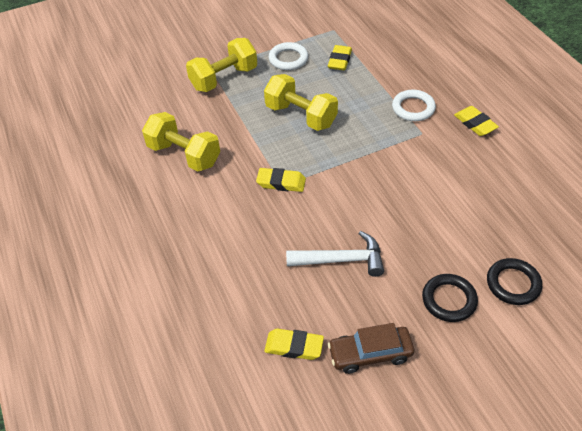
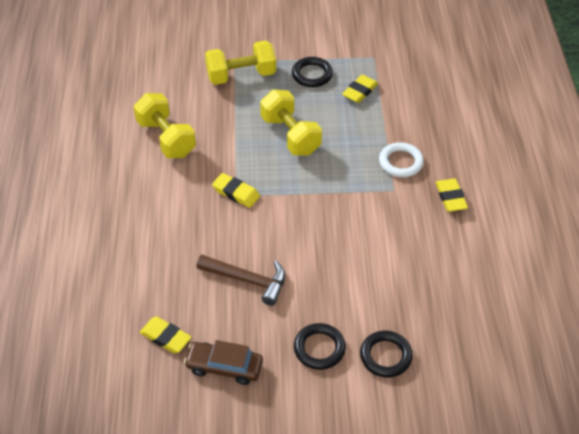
camera: 20 degrees right, 0 degrees up
(288, 59) = (312, 74): white ring -> black ring
(341, 260) = (247, 280): white hammer -> brown hammer

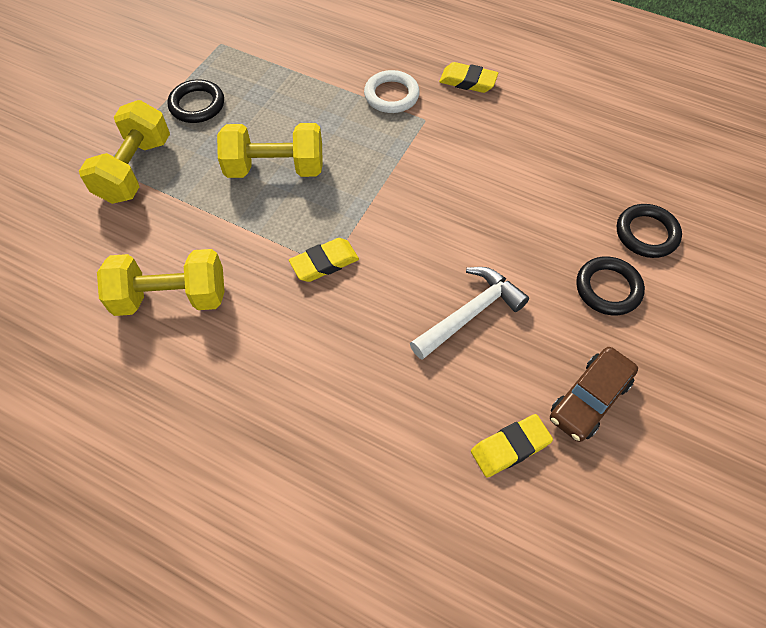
camera: 60 degrees left, 10 degrees up
(247, 280) = (470, 313): brown hammer -> white hammer
(360, 91) = (261, 78): yellow eraser -> none

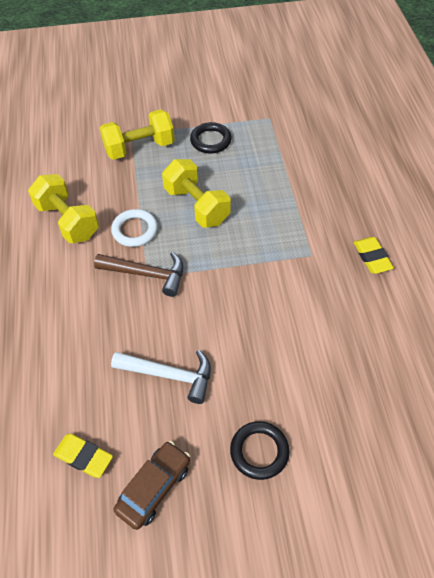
camera: 55 degrees right, 5 degrees down
(324, 263) = (146, 274): yellow eraser -> brown hammer
(391, 95) = (314, 224): white ring -> white ring (135, 230)
(589, 399) = (154, 488): brown car -> brown car turned 120 degrees clockwise
(646, 234) = (334, 453): black ring -> none

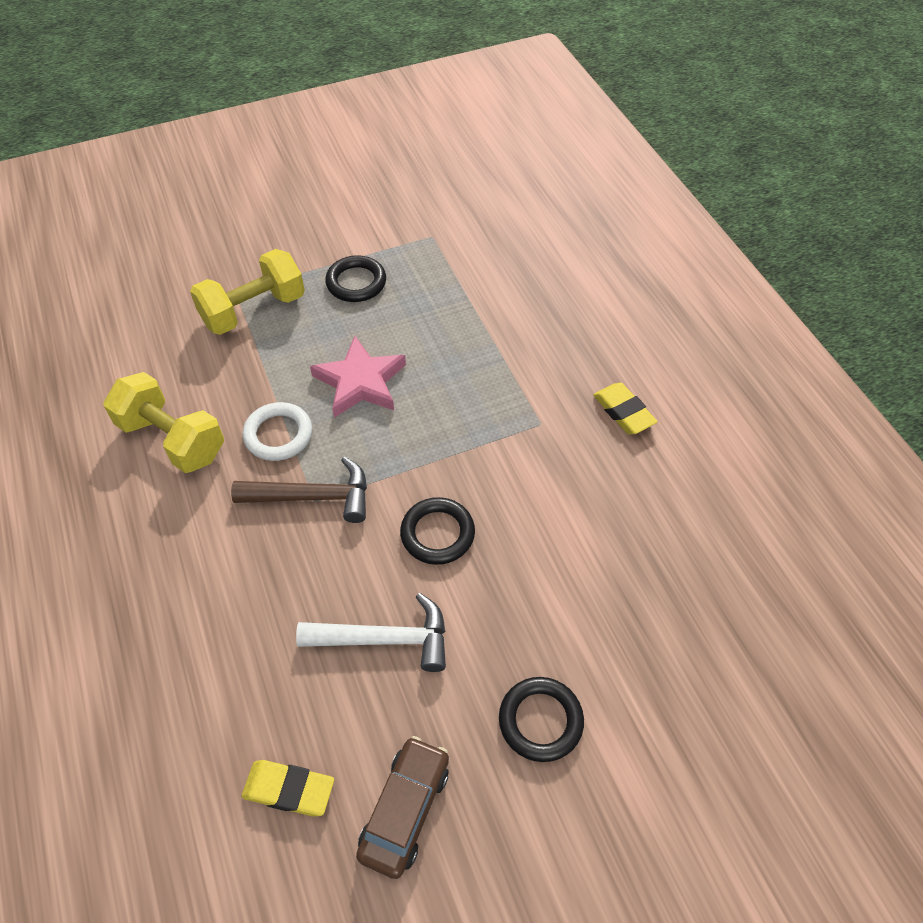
camera: 15 degrees left, 0 degrees up
(196, 206) = (360, 382): yellow dumbbell -> pink star
(222, 314) = (437, 534): none -> black ring

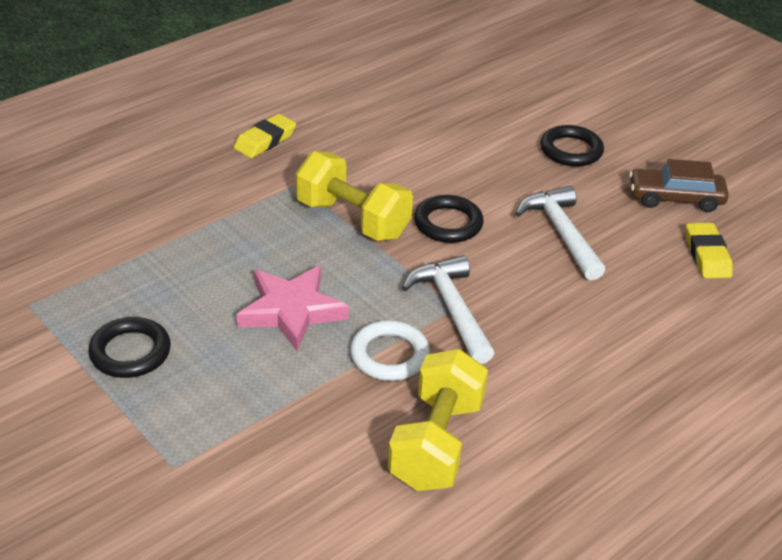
camera: 110 degrees left, 15 degrees down
(253, 310) = (205, 436): yellow dumbbell -> yellow dumbbell (352, 219)
(313, 497) = (452, 309): brown hammer -> white hammer

